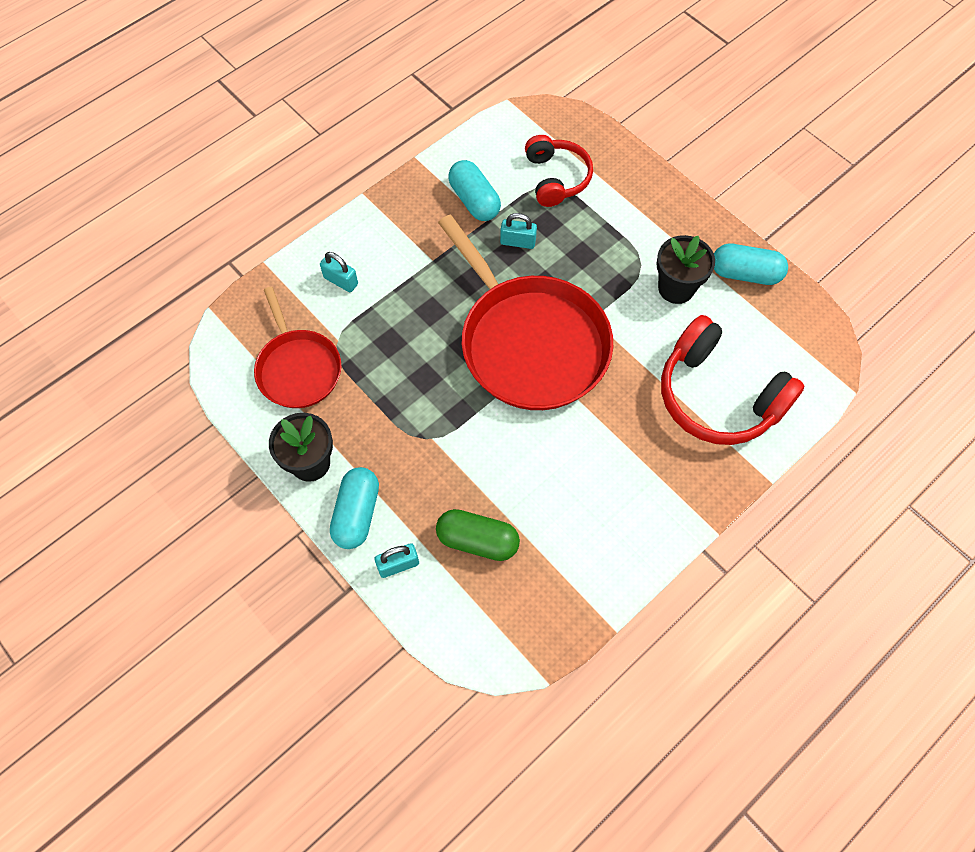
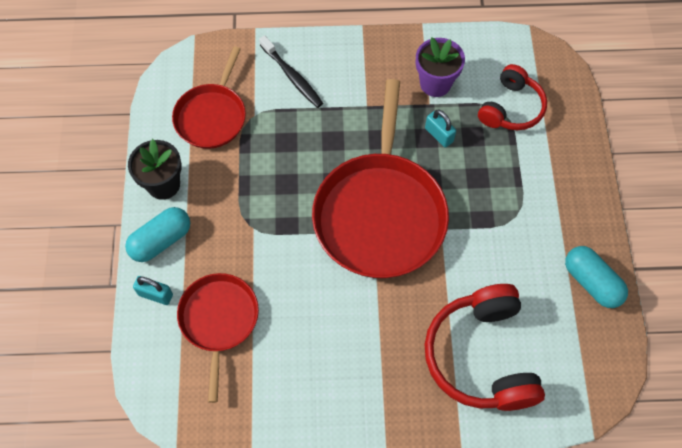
camera: 40 degrees right, 0 degrees up
(341, 281) = (292, 76): turquoise padlock -> black toothbrush
(474, 200) = (435, 83): turquoise capsule -> purple flower pot
(477, 540) = (219, 320): green capsule -> red pan
(676, 288) = (526, 253): black flower pot -> none

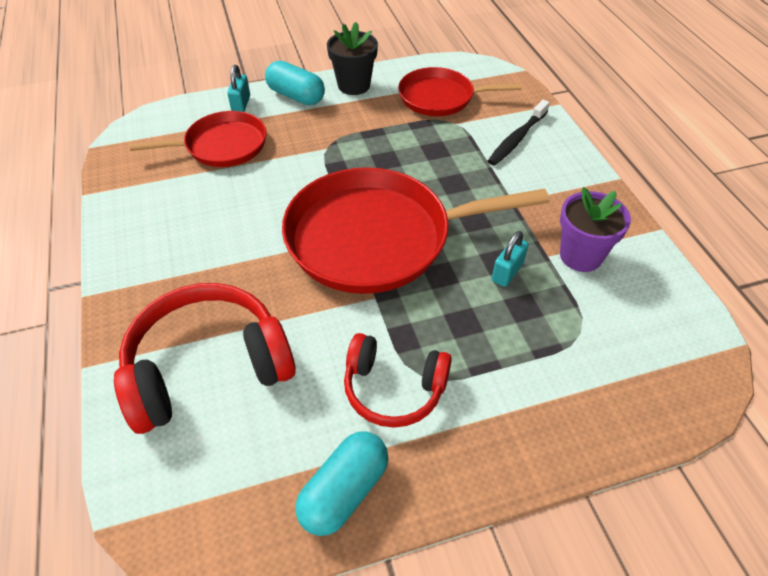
camera: 75 degrees right, 15 degrees down
(511, 108) = (591, 342): red headphones -> red headphones (393, 389)

